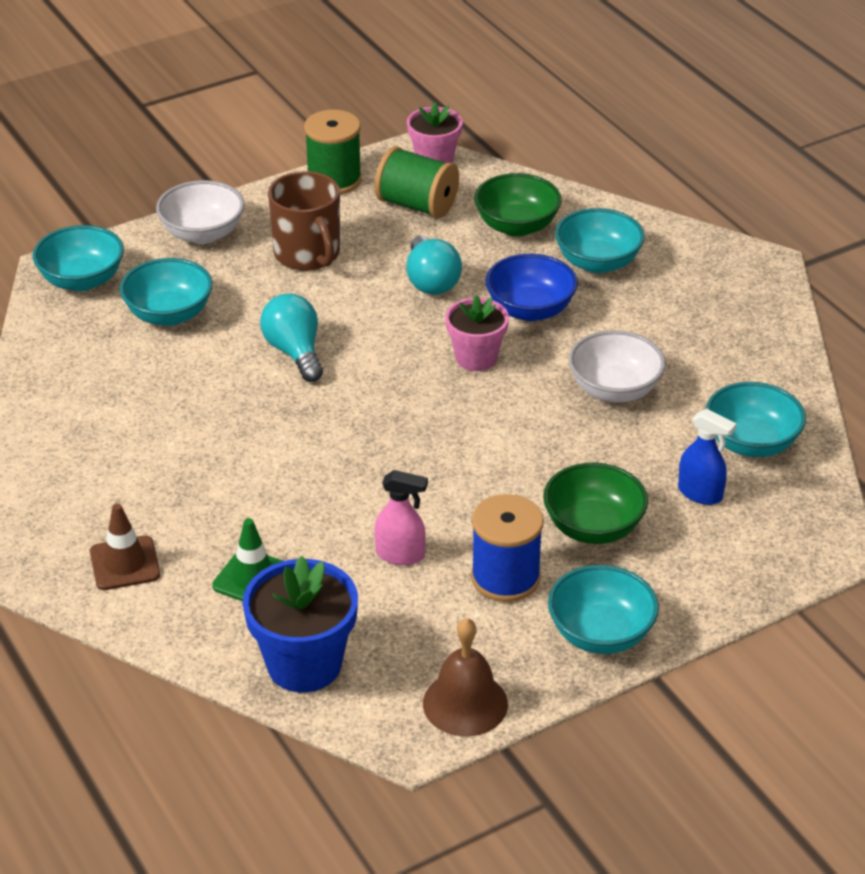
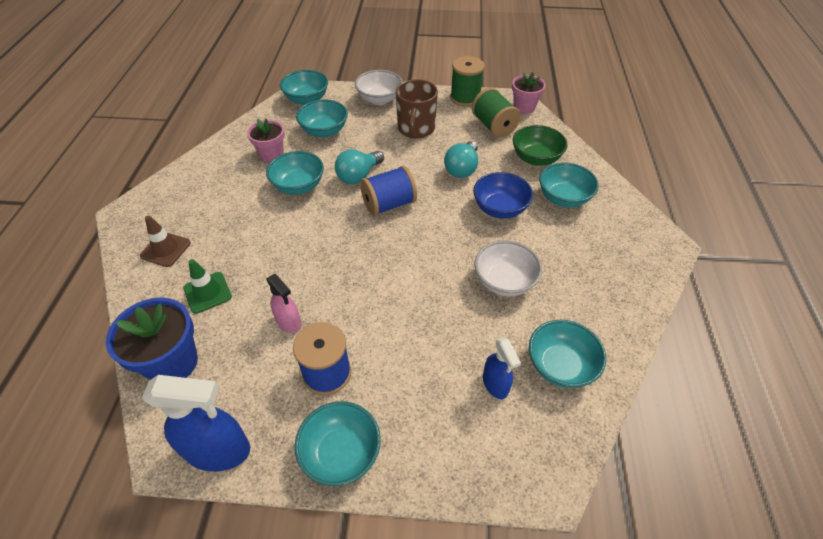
camera: 35 degrees right, 10 degrees up
(221, 403) = (298, 186): none -> turquoise bowl
(294, 352) = (358, 176): turquoise light bulb -> turquoise light bulb turned 150 degrees counterclockwise
(378, 369) = (389, 204): none -> blue spool
(465, 703) = (219, 450): brown bell -> blue spray bottle
(476, 358) = (444, 222): pink flower pot -> pink flower pot (271, 155)
(593, 527) = (408, 369): green bowl -> none

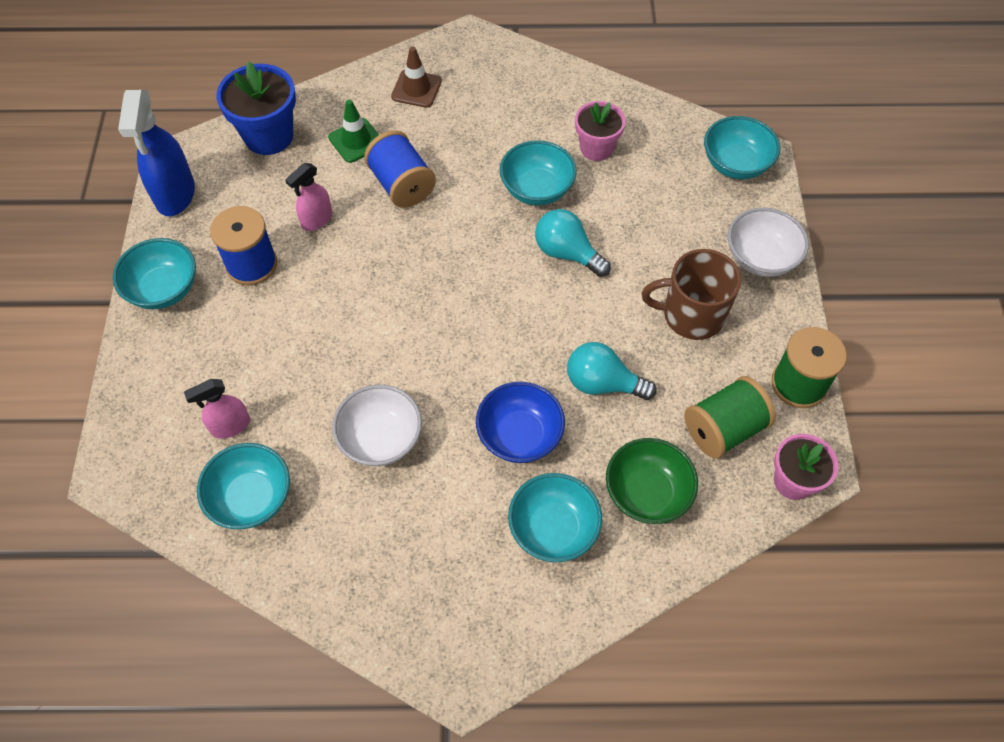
camera: 85 degrees right, 10 degrees up
(324, 131) = (661, 198): turquoise bowl -> none
(389, 204) = (513, 295): blue spool -> blue spool (401, 185)
(495, 384) = (230, 426): blue spray bottle -> pink spray bottle

